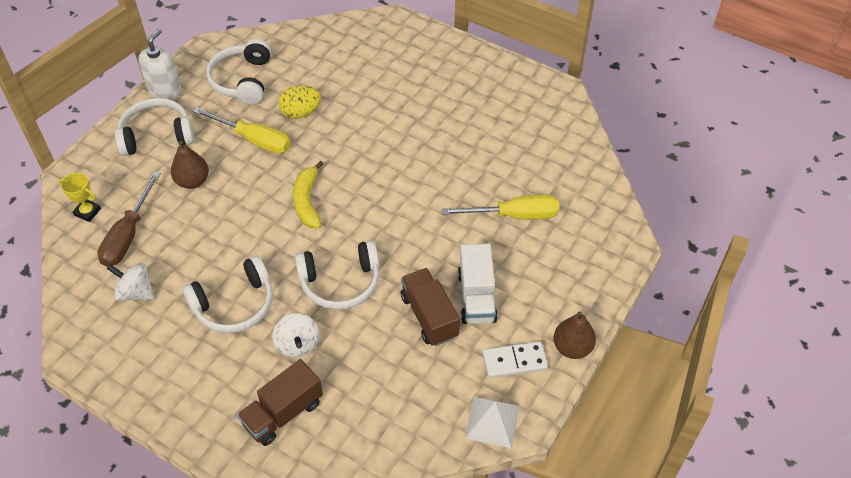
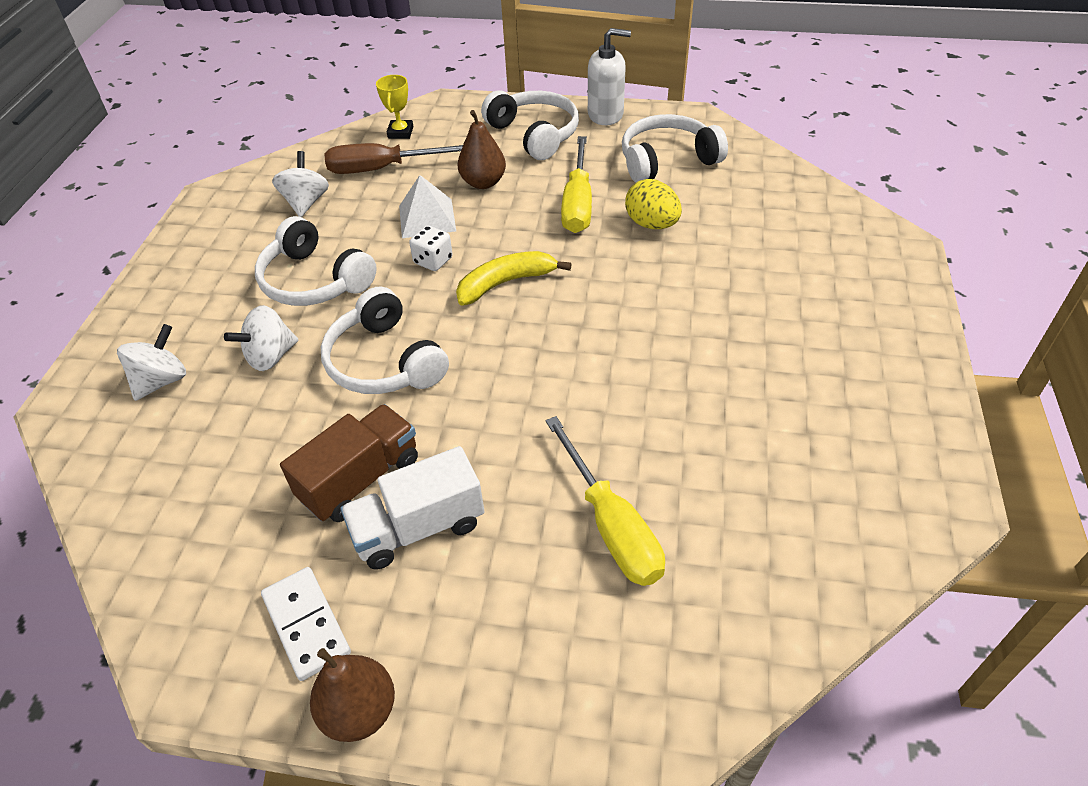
camera: 70 degrees right, 5 degrees down
(259, 232) = (433, 261): none -> white dice
(283, 413) = (162, 381): brown truck -> white spinning top
(492, 421) = (181, 630): white pyramid -> white pyramid (427, 218)

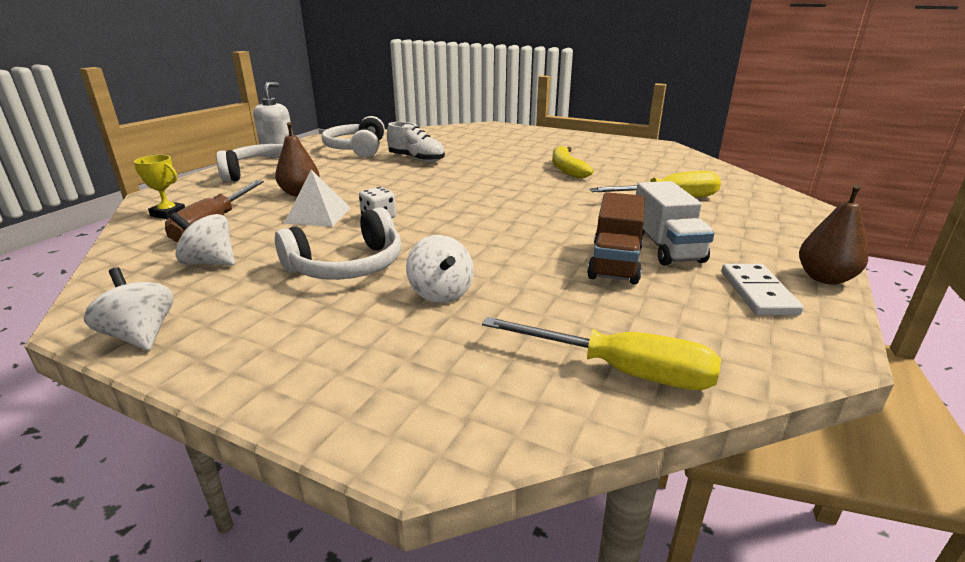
camera: 75 degrees left, 20 degrees down
(162, 381) = (429, 361): white spinning top -> white spinning top (141, 336)
(306, 624) = (758, 293): white domino -> white domino turned 75 degrees counterclockwise
(360, 479) = (615, 263): brown truck -> brown truck turned 135 degrees counterclockwise
(385, 361) = (487, 244): white headphones -> none
(506, 283) = (433, 199): yellow banana -> yellow banana (566, 169)
(578, 203) = (369, 172): yellow screwdriver -> yellow screwdriver (621, 371)
(651, 224) = (416, 160): yellow egg -> white shoe

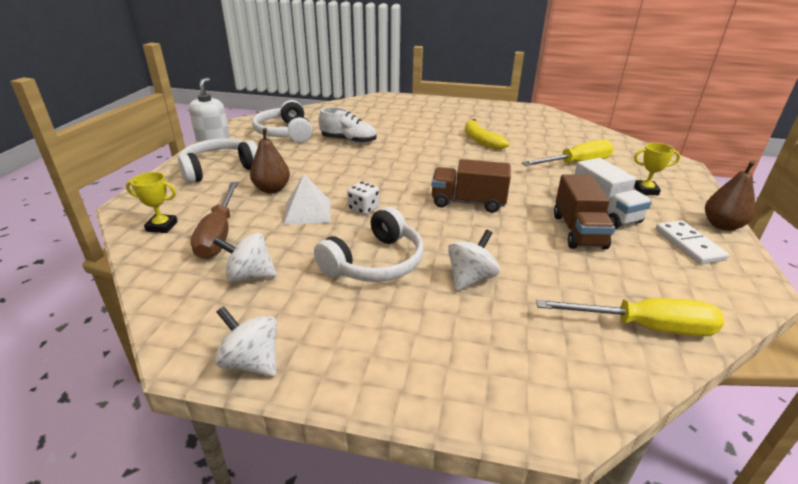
camera: 15 degrees left, 5 degrees up
(441, 293) = (470, 278): white spinning top -> white spinning top turned 105 degrees counterclockwise
(501, 223) = (468, 202): none -> brown truck
(741, 232) = (645, 190): none -> yellow trophy

